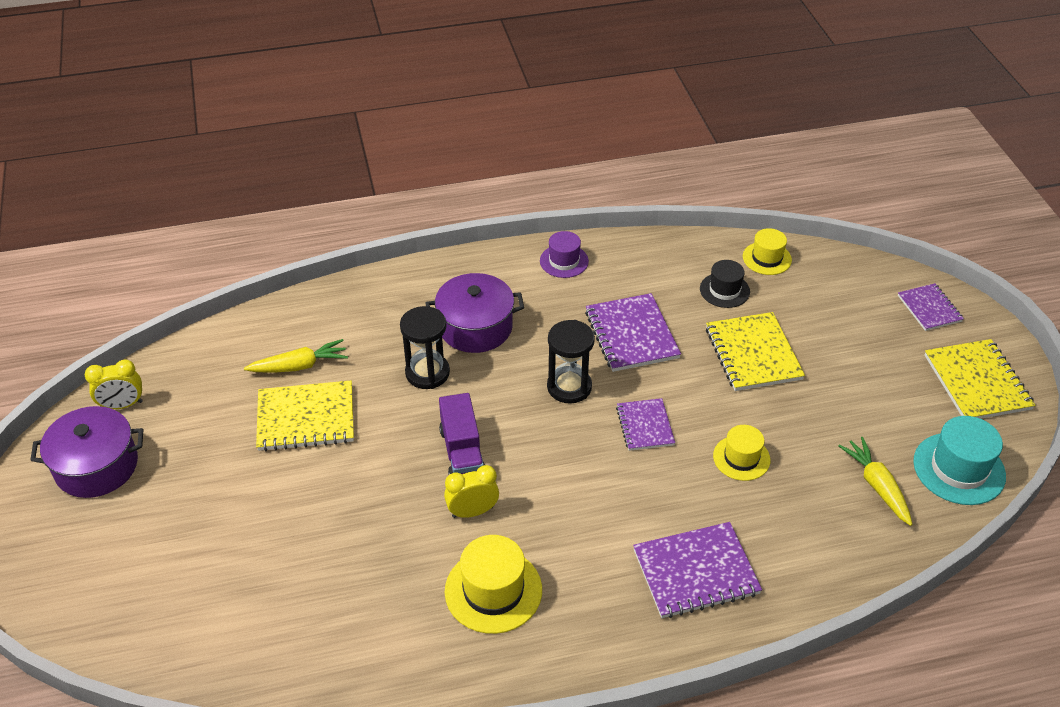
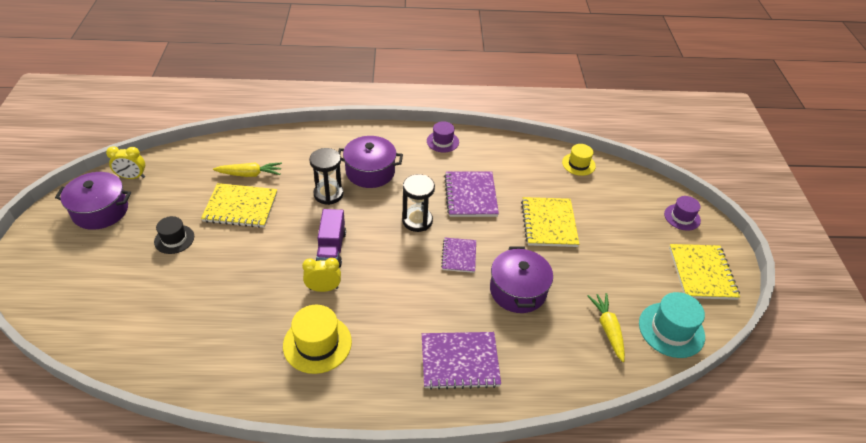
camera: 10 degrees right, 0 degrees up
(724, 290) = (543, 179): black hat -> black hat (174, 239)
(741, 458) = (518, 290): yellow hat -> purple pot
(929, 308) = (682, 217): purple notebook -> purple hat

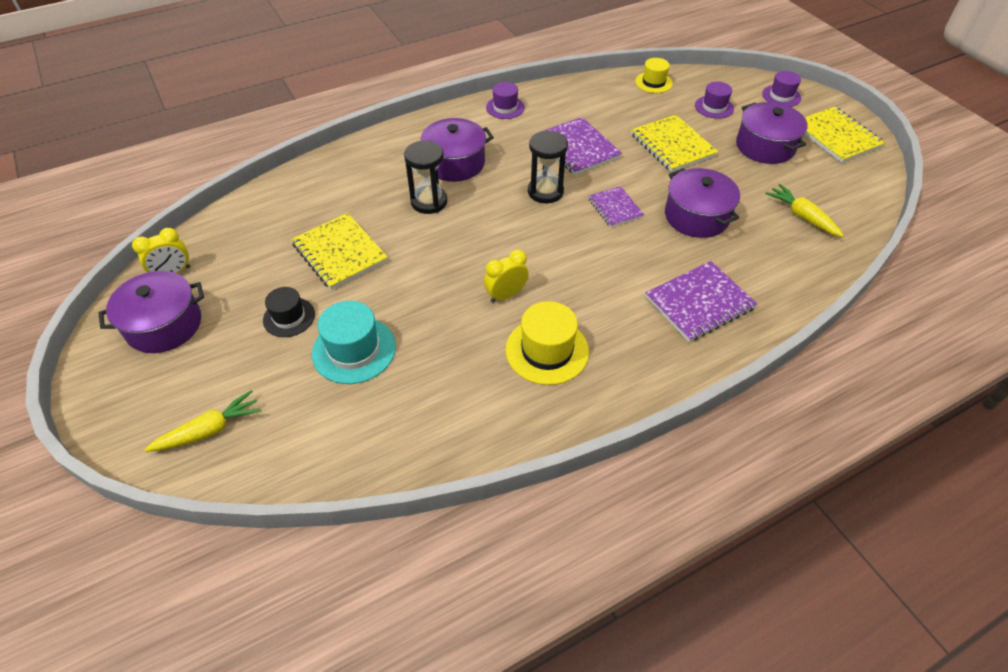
camera: 25 degrees left, 5 degrees up
(240, 207) = (340, 253): yellow notebook -> yellow notebook turned 75 degrees clockwise
(250, 174) = (320, 215): yellow carrot -> yellow carrot (209, 430)
(331, 249) = (480, 253): purple truck -> none
(612, 204) = (714, 107): none -> purple hat
(628, 256) = (765, 146): none -> purple pot
(671, 330) = (852, 194): turquoise hat -> turquoise hat (354, 350)

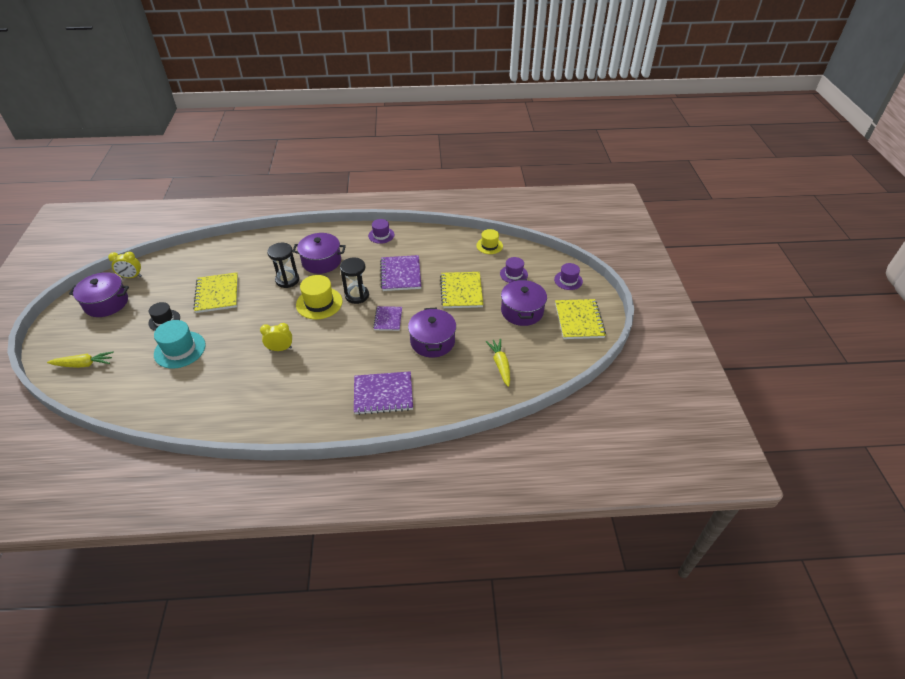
camera: 25 degrees right, 5 degrees down
(547, 350) = (274, 388): yellow hat -> yellow hat (319, 303)

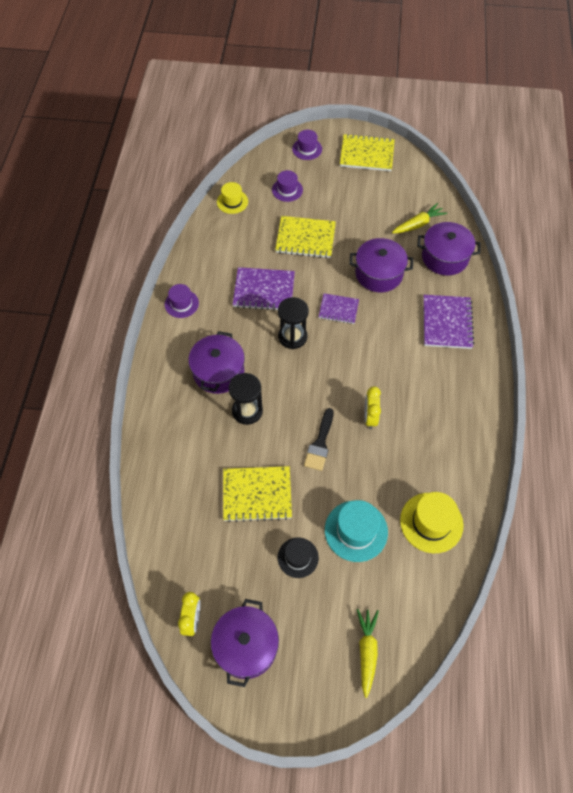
camera: 80 degrees left, 15 degrees up
(257, 322) = (320, 443): none -> black brush
(319, 303) = (298, 376): yellow hat -> yellow hat (431, 522)
(500, 365) = (418, 224): yellow carrot -> yellow carrot turned 150 degrees clockwise
(522, 311) = (346, 194): purple pot -> purple pot (445, 257)

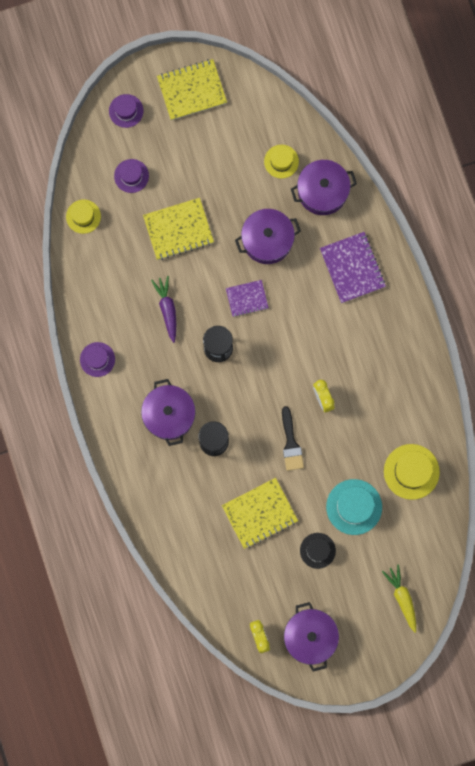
camera: 25 degrees left, 20 degrees up
(264, 290) = (167, 309): purple notebook -> purple carrot
(418, 224) = (281, 161): yellow carrot -> yellow hat

